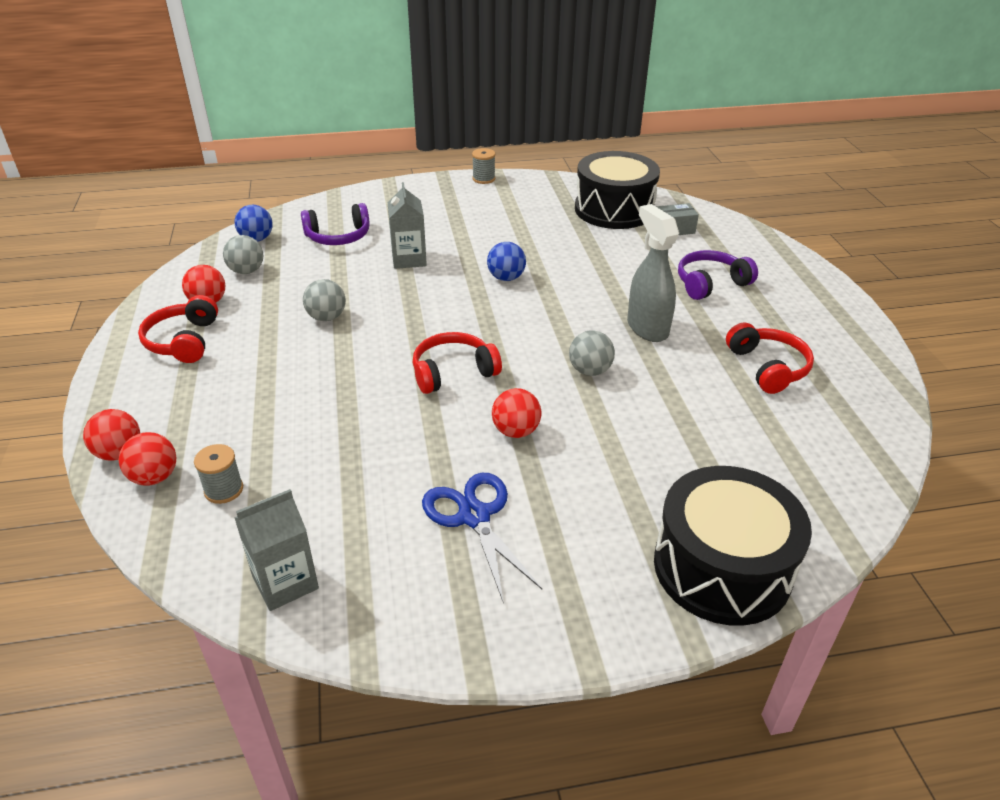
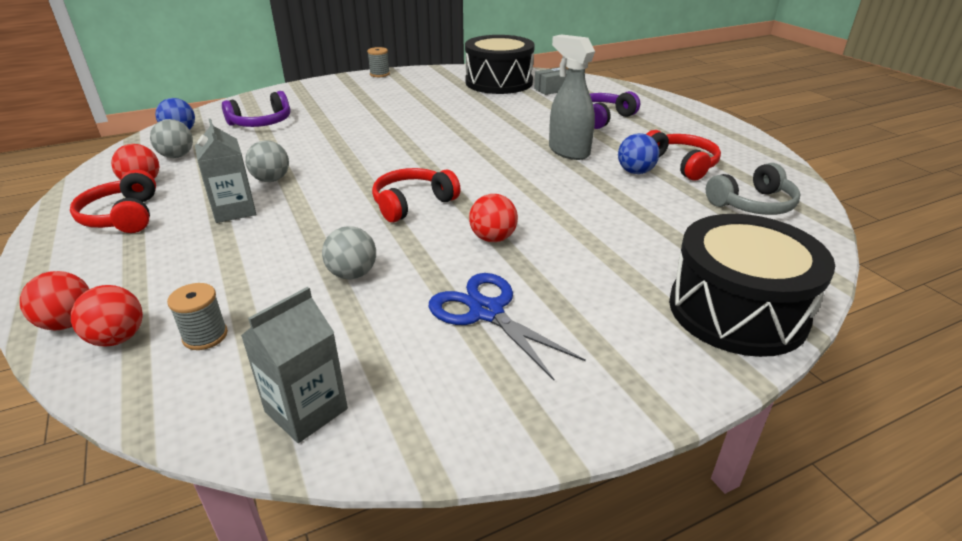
camera: 15 degrees left, 5 degrees down
(409, 259) = (335, 131): grey carton -> grey carton (234, 210)
(506, 278) = (430, 133): blue ball -> blue ball (635, 172)
(590, 371) = (536, 186): grey ball -> grey ball (352, 274)
(819, 438) = (753, 204): none -> grey headphones

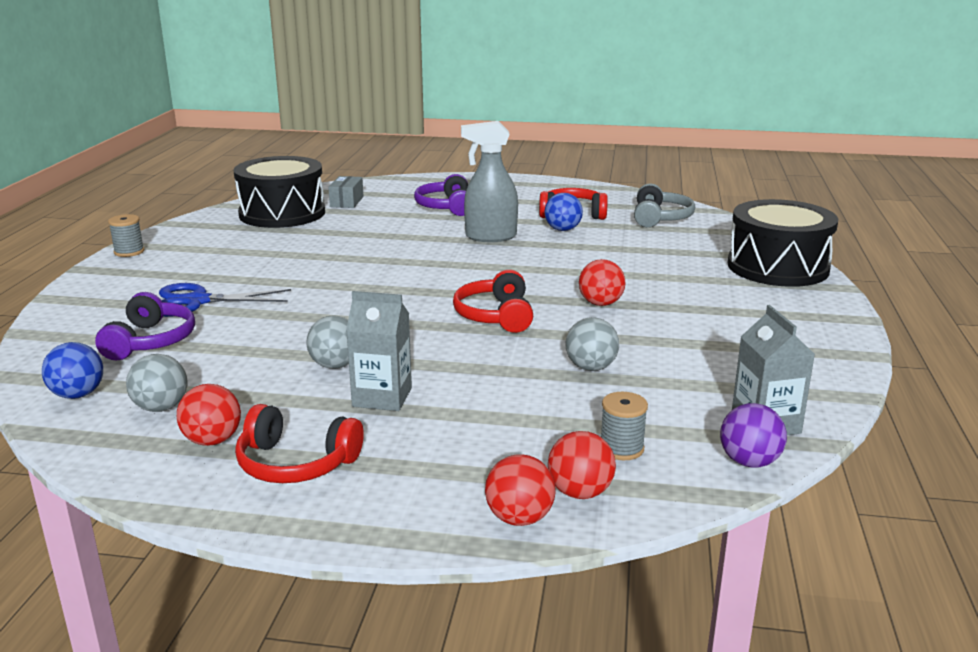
camera: 55 degrees left, 10 degrees down
(213, 421) = (749, 462): none -> purple ball
(487, 312) = (703, 334): blue scissors -> blue scissors (197, 301)

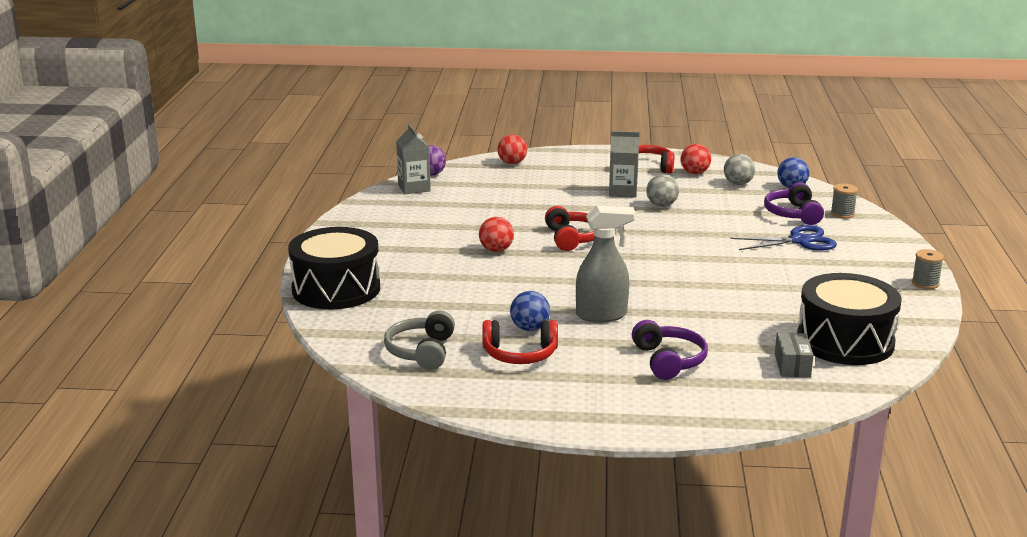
camera: 175 degrees right, 0 degrees up
(519, 518) = (537, 156): red ball -> none
(591, 367) = (505, 209): grey ball -> none
(621, 448) = (491, 177): grey spool -> grey spool (842, 214)

